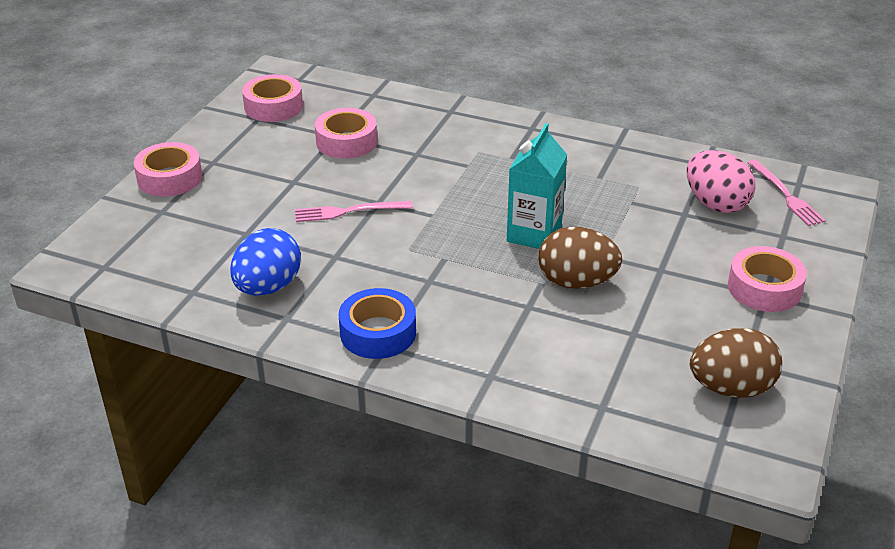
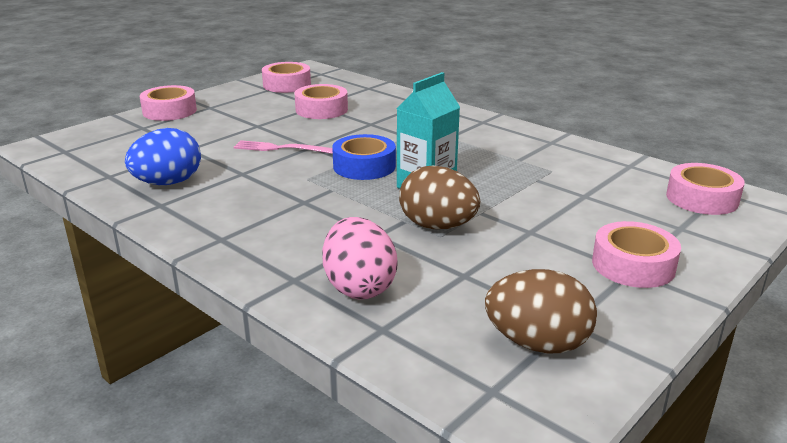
camera: 20 degrees right, 10 degrees down
(378, 332) = (224, 228): blue tape -> blue tape (364, 166)
(715, 204) = (621, 193): pink egg -> pink egg (359, 287)
(785, 195) = (702, 198): pink fork -> pink tape

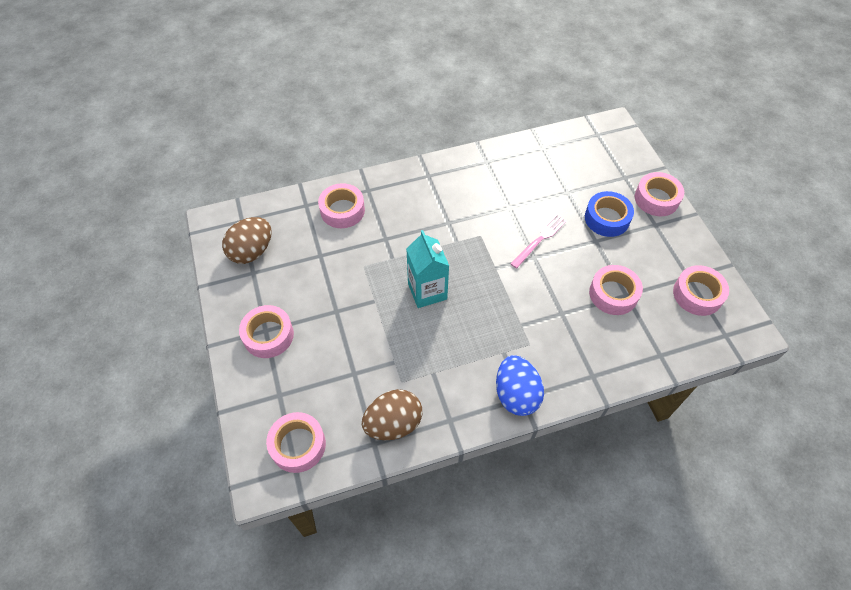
camera: 120 degrees right, 30 degrees up
(168, 183) = (515, 170): blue egg -> blue egg (516, 394)
(359, 287) = (342, 210): pink egg -> pink tape
(364, 166) = (480, 273): blue tape -> blue tape (607, 218)
(437, 226) = (374, 270): brown egg -> brown egg (393, 423)

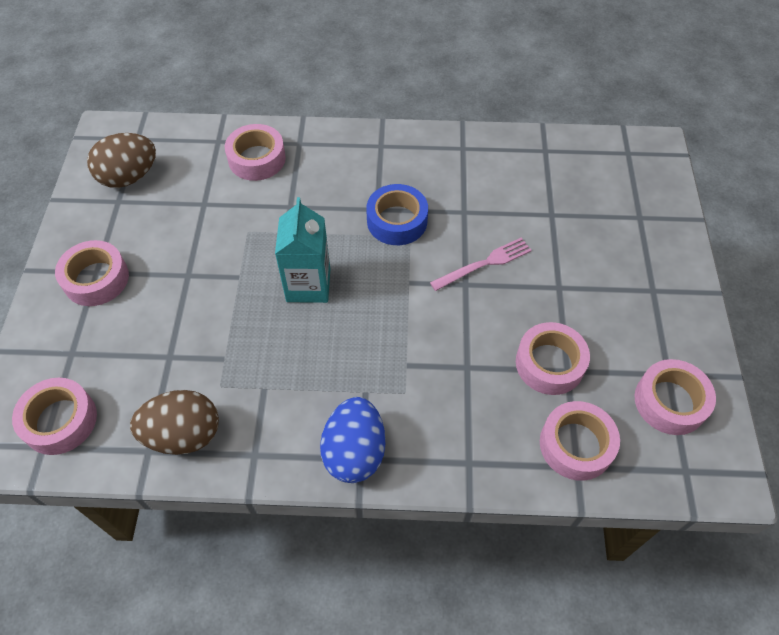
camera: 20 degrees right, 0 degrees up
(607, 218) = (588, 263): blue tape -> blue tape (397, 221)
(656, 199) = (671, 257): pink tape -> pink tape (576, 445)

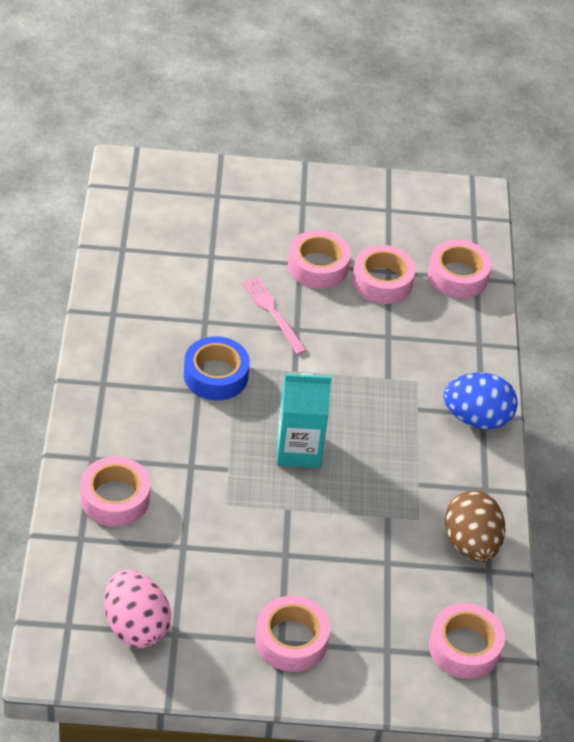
camera: 95 degrees left, 10 degrees down
(129, 177) = (136, 626): brown egg -> pink egg
(670, 402) = (414, 214): pink tape -> pink tape (318, 266)

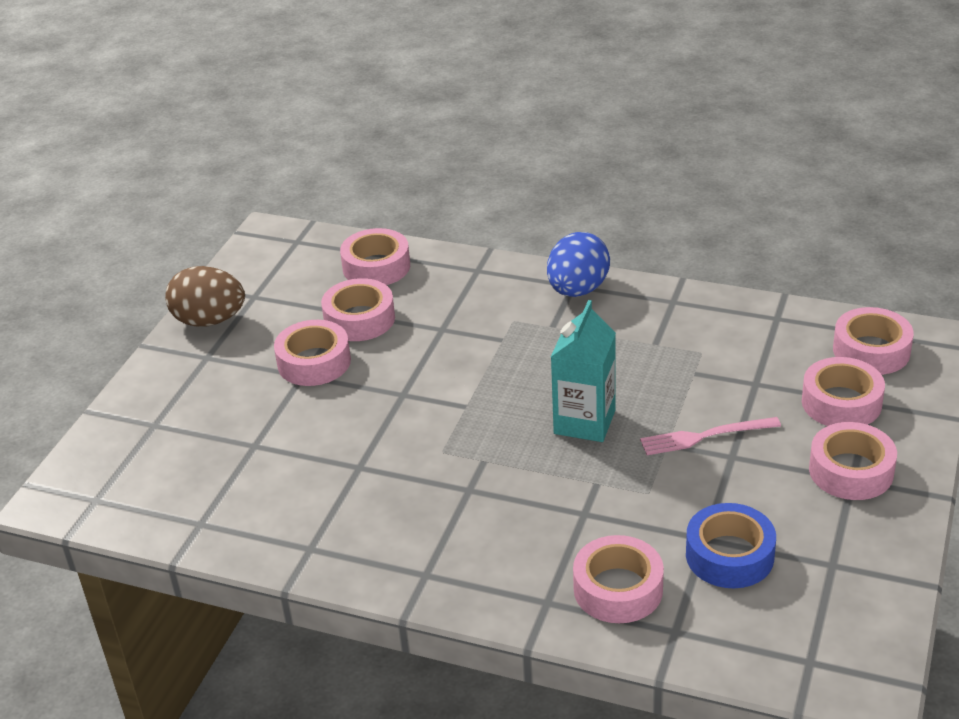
camera: 65 degrees left, 10 degrees down
(136, 626) = (818, 597): pink egg -> none
(216, 375) = (449, 471): blue tape -> blue tape (729, 555)
(272, 313) = (370, 409): pink fork -> pink fork (705, 436)
(381, 628) = (841, 403): none -> pink tape
(471, 543) = (741, 323): brown egg -> brown egg (209, 320)

